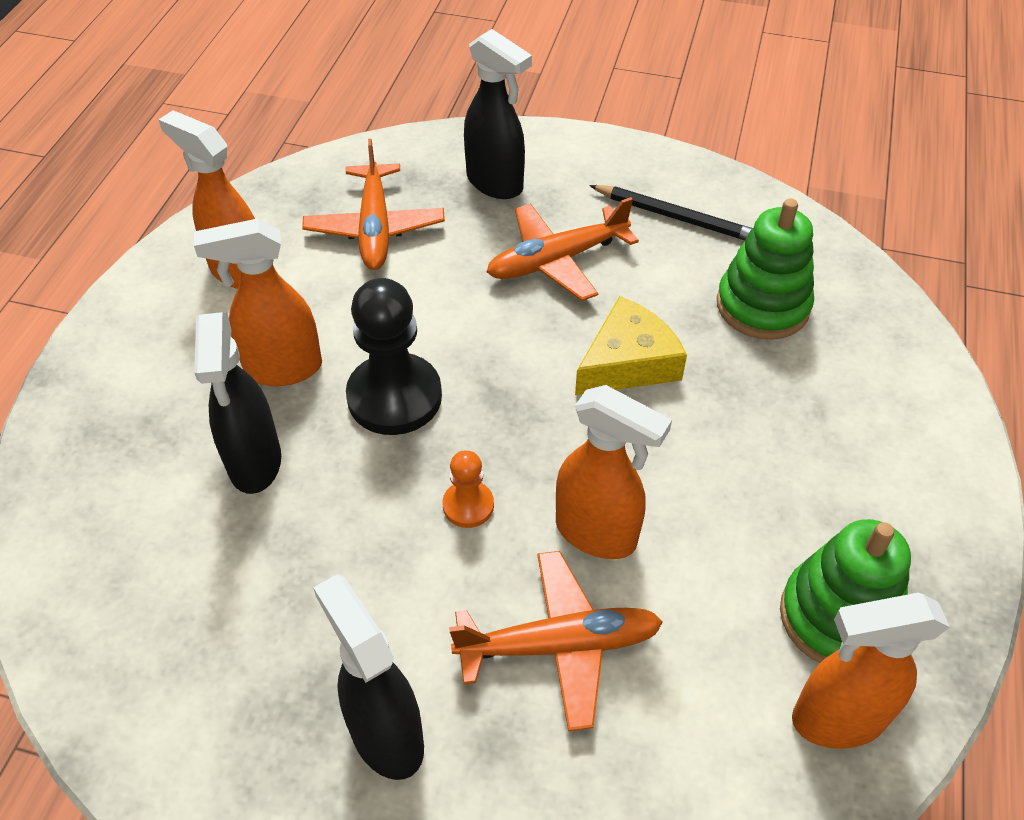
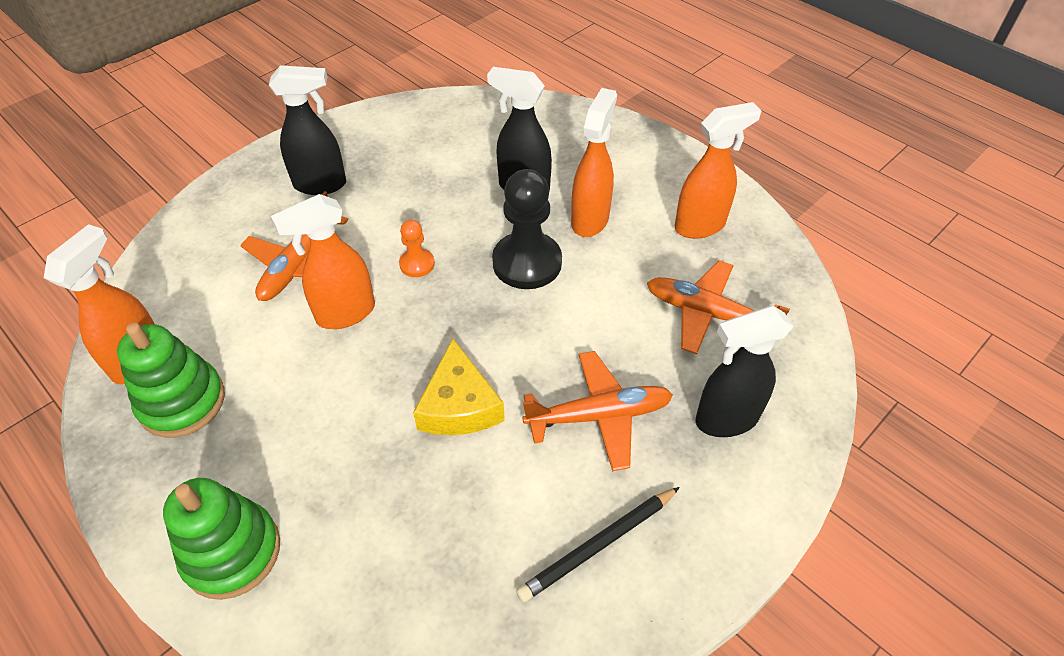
camera: 120 degrees right, 0 degrees up
(557, 260) = (599, 416): orange plane -> orange plane turned 75 degrees clockwise
(762, 306) = (444, 543): green stacking toy -> green stacking toy (232, 552)

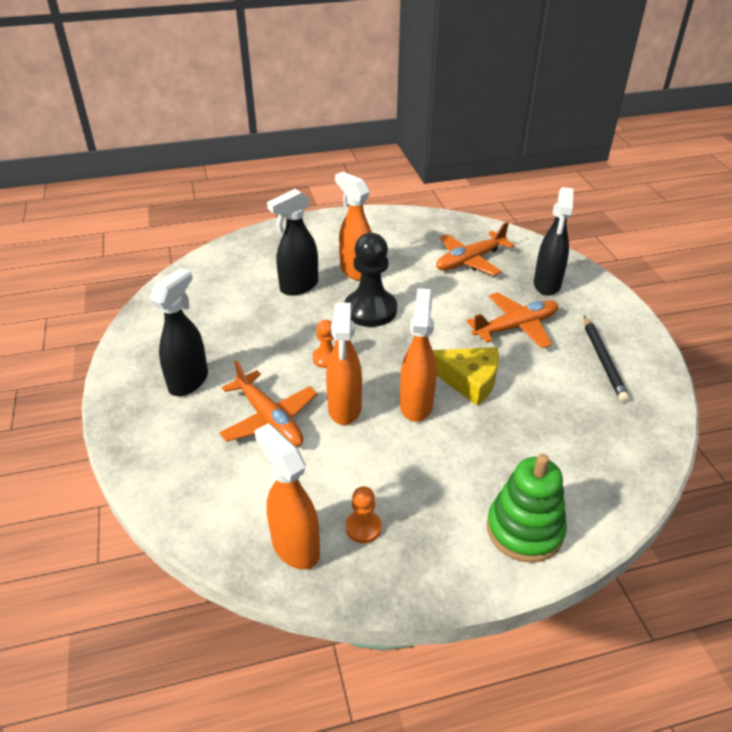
camera: 60 degrees left, 10 degrees down
(182, 402) = (363, 527): green stacking toy -> orange pawn
(599, 416) = (515, 327): orange plane -> orange plane turned 45 degrees clockwise
(700, 226) = (400, 235): orange spray bottle -> orange spray bottle (416, 404)

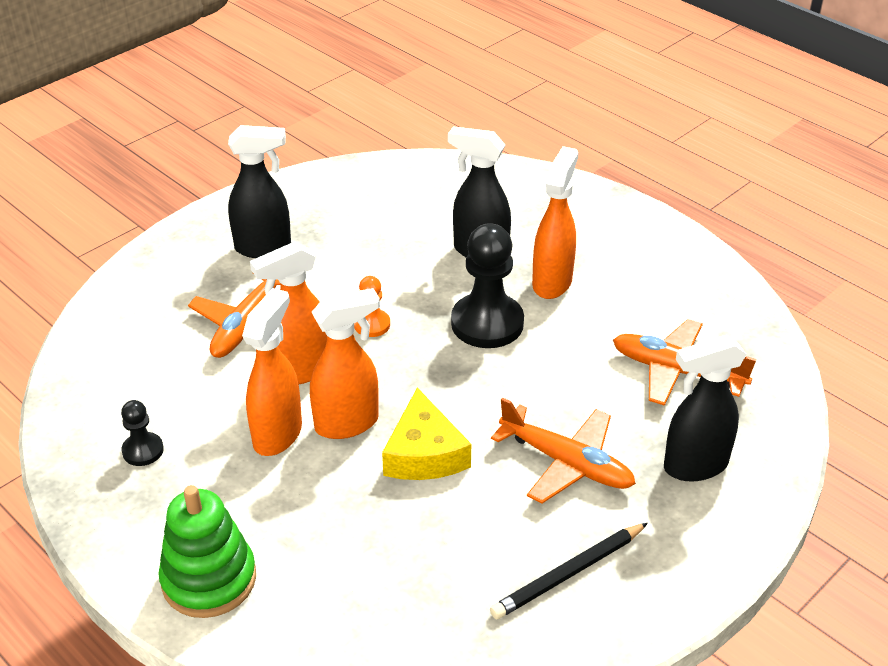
camera: 60 degrees right, 0 degrees up
(295, 547) = (94, 413): orange spray bottle -> orange spray bottle (278, 434)
(363, 527) = (143, 450): orange pawn -> black pawn

